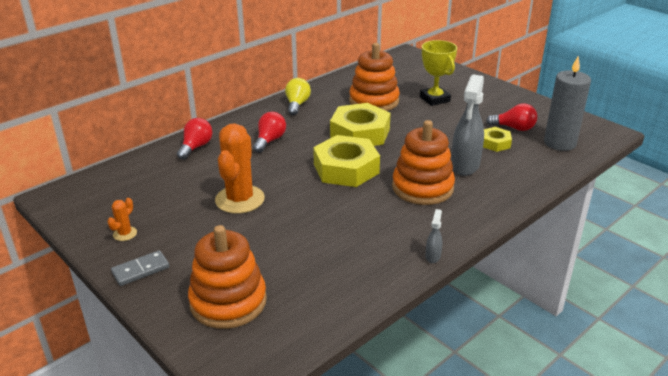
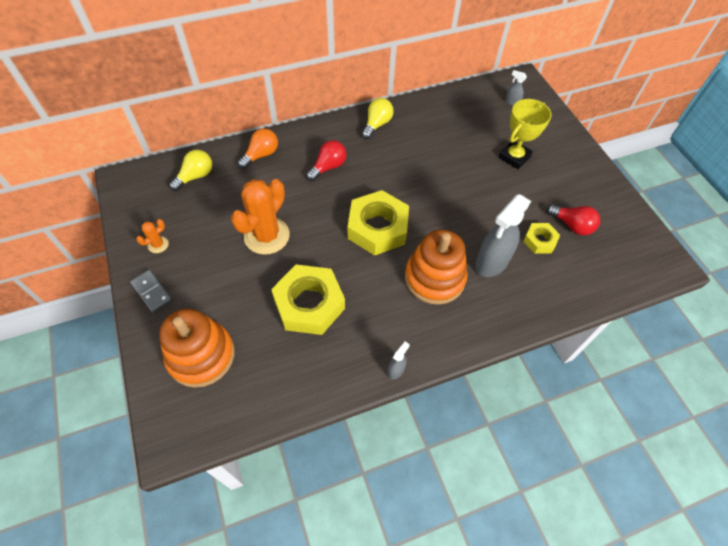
camera: 20 degrees right, 25 degrees up
(135, 176) = (195, 176): none -> yellow light bulb
(141, 270) = (152, 292): grey domino -> grey domino turned 60 degrees clockwise
(196, 147) = (261, 155): red light bulb -> orange light bulb
(360, 133) = (415, 183): yellow nut -> yellow nut (309, 304)
(374, 101) = (452, 142): orange stacking toy -> none
(407, 68) = (512, 102): none -> grey spray bottle
(434, 99) = (514, 157): yellow trophy -> yellow trophy turned 45 degrees clockwise
(560, 143) = (607, 263): grey candle -> none

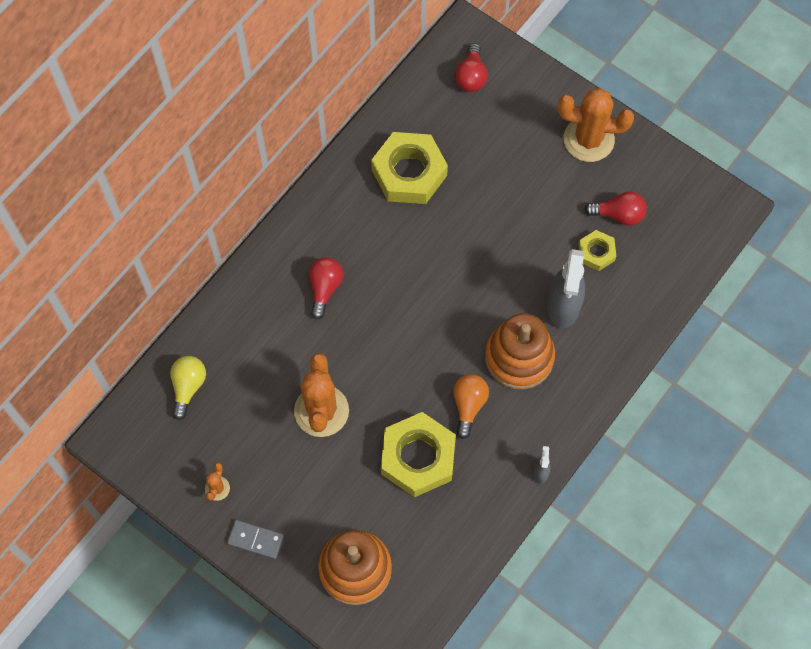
camera: 30 degrees left, 10 degrees up
(261, 155) = (239, 316): orange light bulb -> orange light bulb (468, 405)
(377, 124) = (339, 198): yellow light bulb -> none
(378, 228) = (428, 333): yellow nut -> yellow nut (409, 173)
(512, 102) = (471, 76): grey spray bottle -> red light bulb
(514, 157) = (516, 157): yellow trophy -> none
(575, 171) = (588, 139): none -> orange cactus

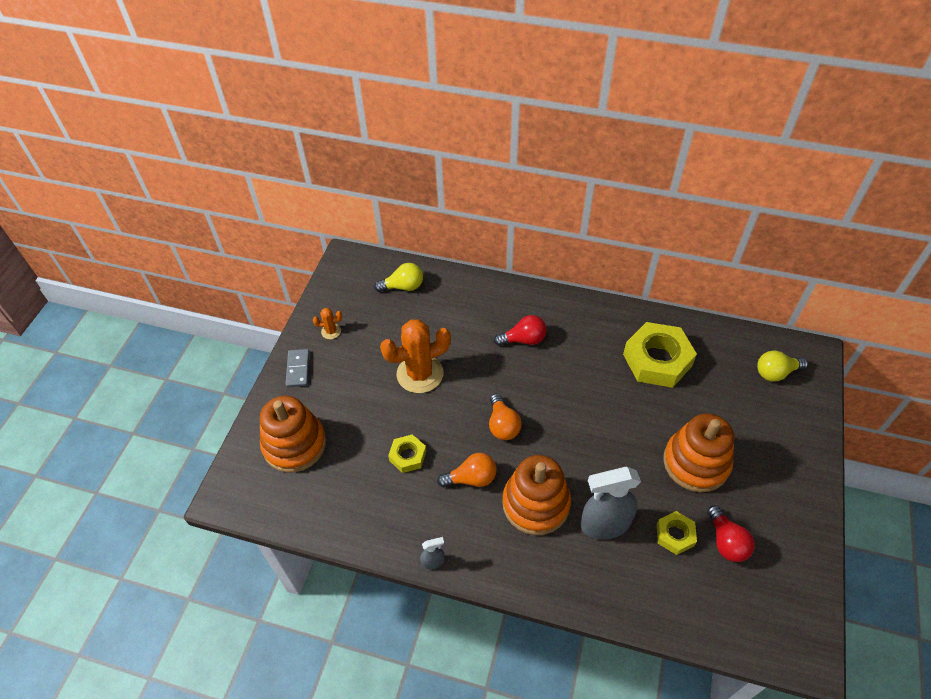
camera: 70 degrees right, 15 degrees down
(418, 457) = (408, 456): yellow nut -> yellow nut, size x0.51
(421, 352) = (502, 425): none -> orange light bulb
(471, 76) = (776, 373): red light bulb -> yellow light bulb
(535, 198) = (696, 463): none -> orange stacking toy
(588, 139) = (784, 487): orange cactus -> none

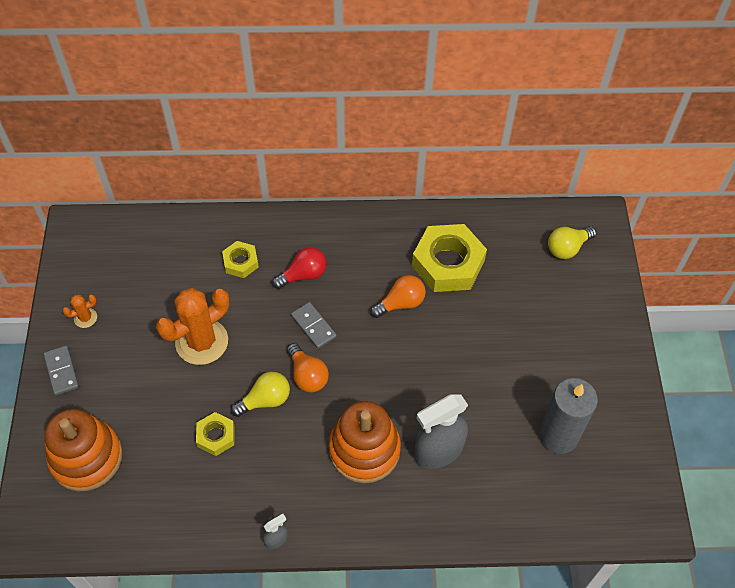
camera: 20 degrees left, 5 degrees up
(403, 286) = (152, 245): yellow light bulb -> yellow light bulb (265, 400)
(471, 478) = (291, 441): orange light bulb -> orange light bulb (400, 303)
(520, 385) = (313, 326): none -> grey domino
(675, 535) = (508, 442): yellow nut -> yellow nut (241, 262)
(696, 463) = (511, 363): orange stacking toy -> none
(726, 542) = (558, 435): red light bulb -> grey candle

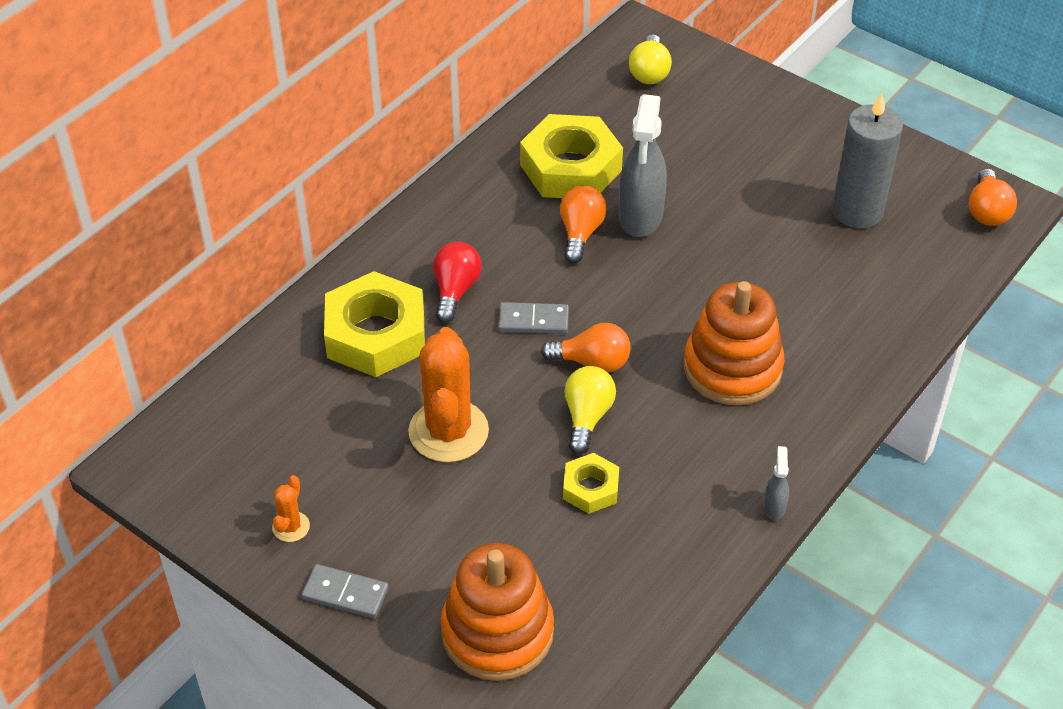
camera: 50 degrees left, 10 degrees down
(241, 262) = (376, 334): yellow nut -> yellow nut, size x1.94
(438, 451) = (790, 310): grey spray bottle -> grey spray bottle (640, 217)
(632, 512) = (987, 211): none -> orange light bulb

